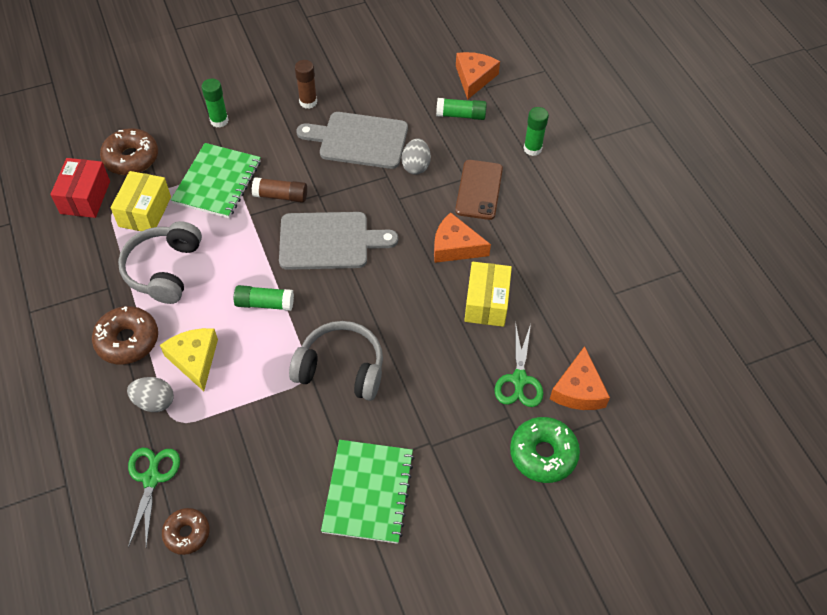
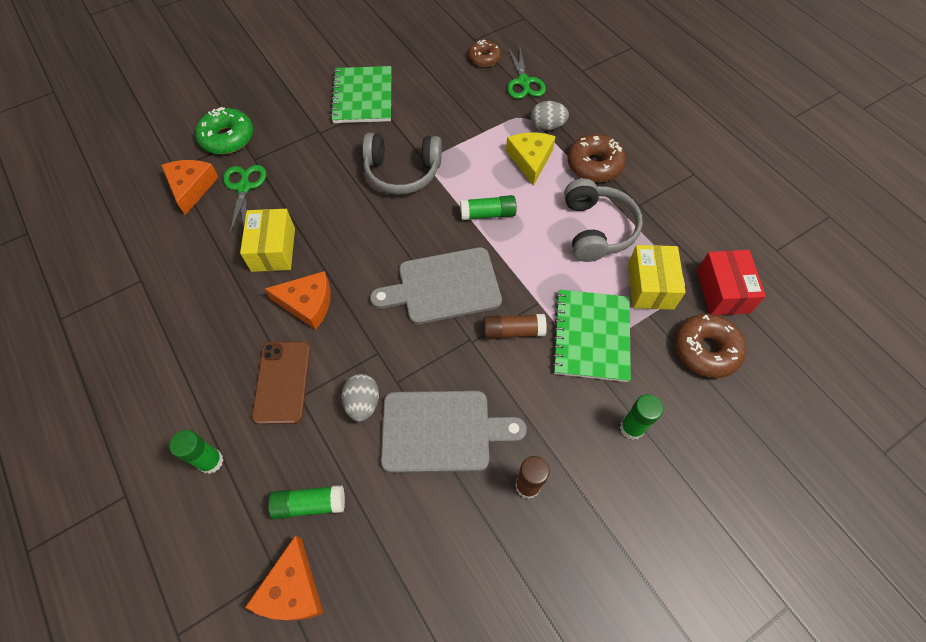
camera: 170 degrees right, 5 degrees up
(194, 359) = (530, 160): yellow cheese -> yellow cheese turned 150 degrees counterclockwise

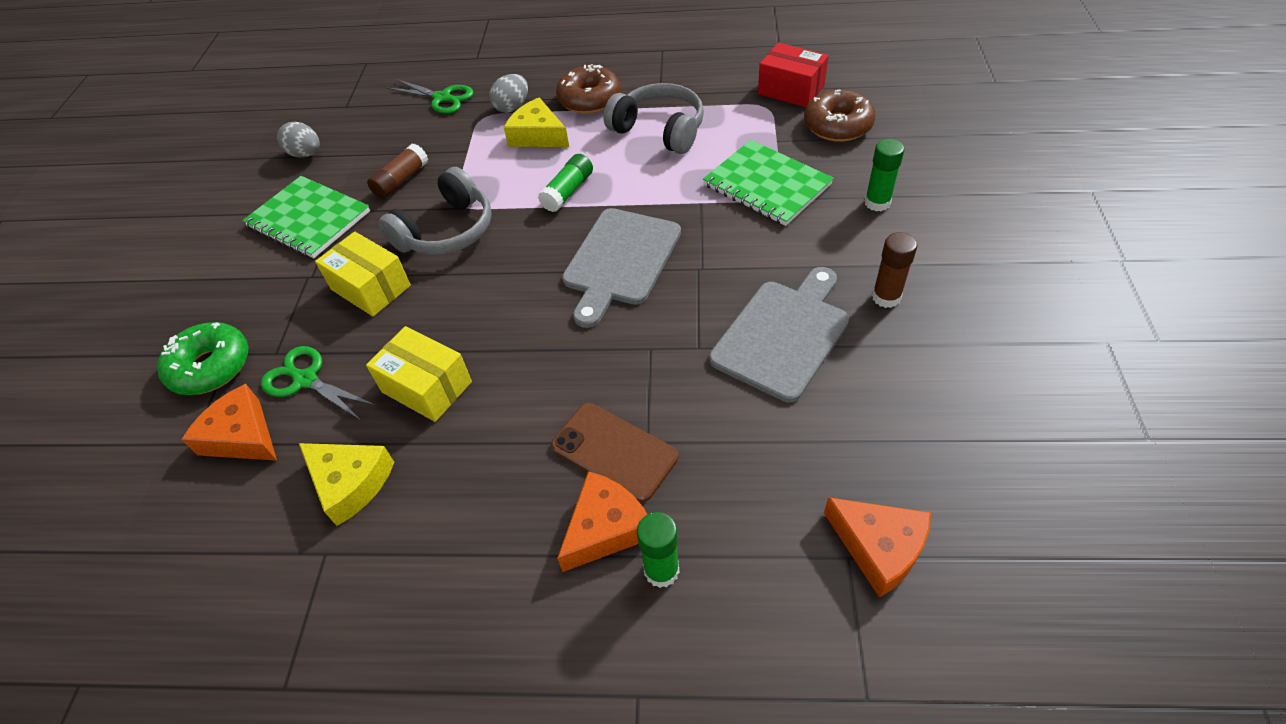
camera: 50 degrees left, 10 degrees down
(188, 260) = (350, 483): none -> yellow cheese
(308, 303) = (532, 384): orange cheese -> orange cheese (606, 528)
(310, 504) = (787, 487): green glue stick -> none
(363, 403) = (701, 387): grey egg -> grey egg (306, 154)
(484, 58) = (379, 110): brown donut -> none
(513, 331) = (716, 233): brown glue stick -> brown glue stick (401, 180)
(650, 286) = (748, 126): yellow box -> yellow box (371, 288)

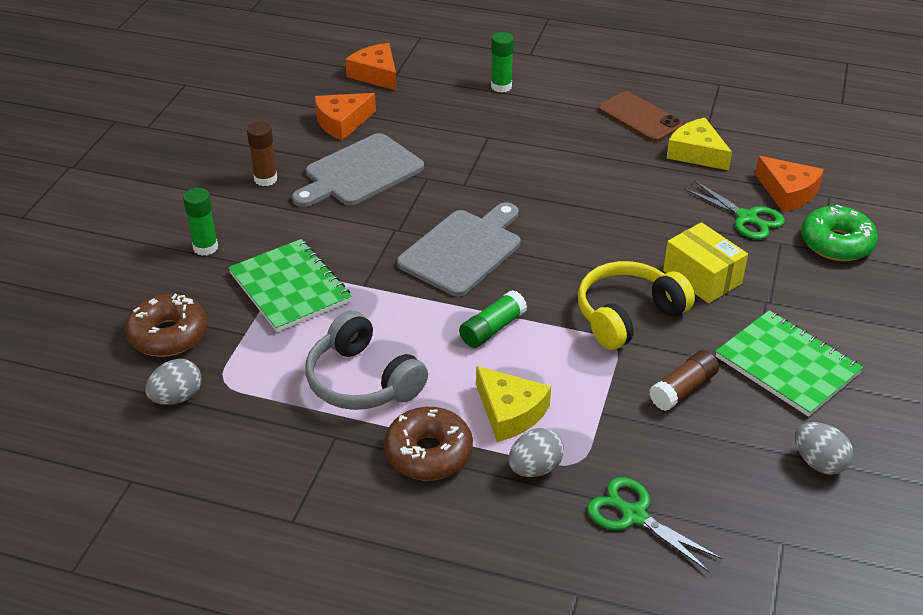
camera: 170 degrees left, 10 degrees down
(426, 387) = (644, 194): yellow box -> none
(447, 231) = (628, 315): grey headphones -> yellow headphones
(606, 528) = (528, 106): orange cheese -> orange cheese (342, 122)
(614, 451) = (511, 136): brown phone -> brown phone (640, 117)
(791, 90) = (177, 397): red box -> grey egg

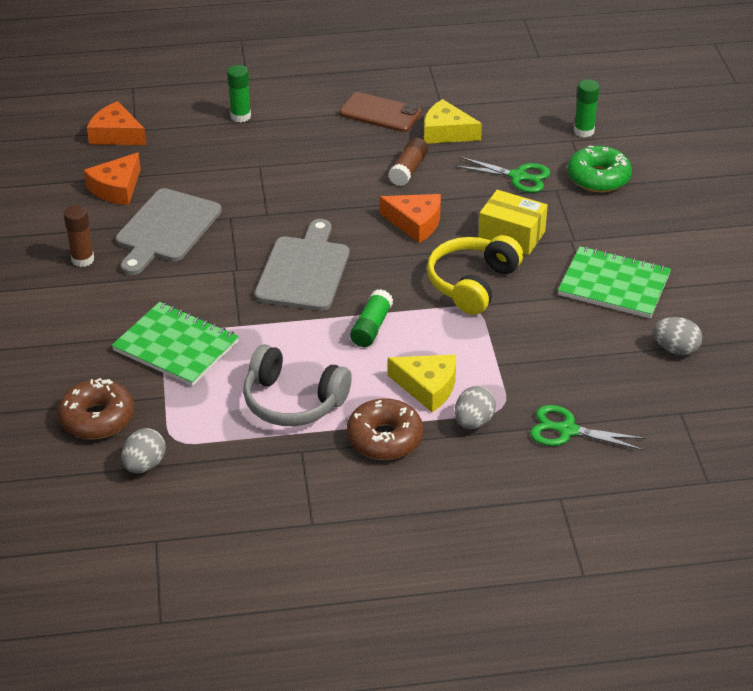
camera: 25 degrees left, 0 degrees up
(205, 247) = (73, 335): green glue stick -> green glue stick (584, 131)
(683, 389) = (548, 327): brown glue stick -> brown glue stick (408, 170)
(788, 192) = (538, 146): orange cheese -> orange cheese (415, 223)

